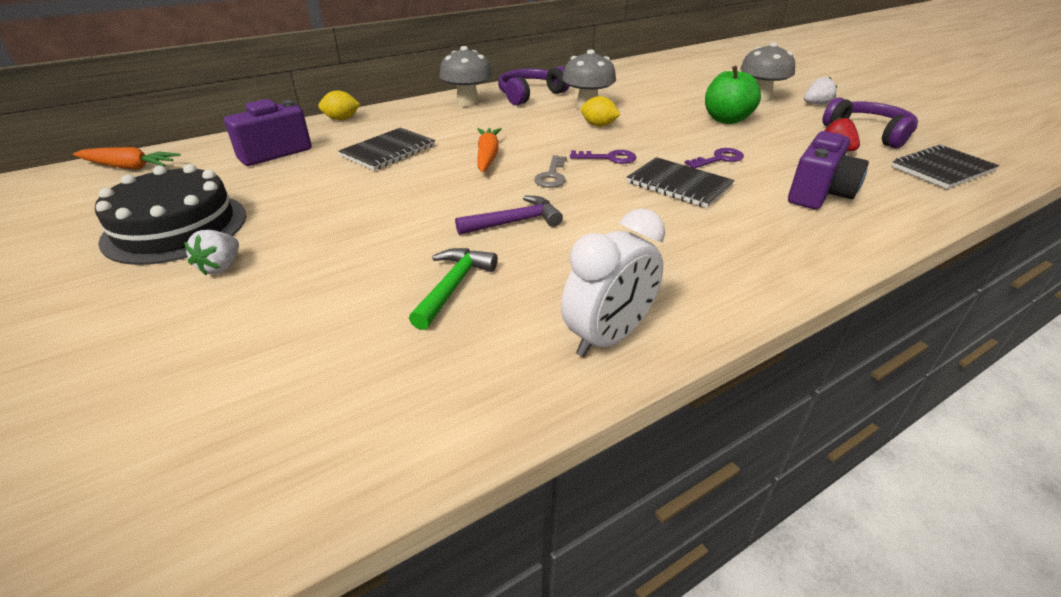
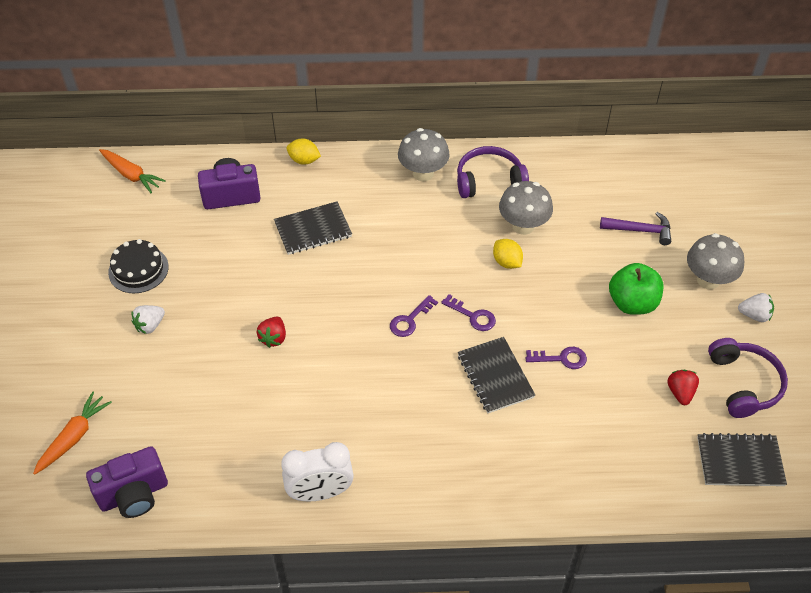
camera: 30 degrees right, 15 degrees up
(176, 227) = (138, 269): black cake -> black cake, size x0.65
(410, 228) = (273, 338): none -> red strawberry
(453, 286) = (266, 408): green hammer -> none
(487, 156) = (381, 271): orange carrot -> orange carrot (74, 437)
(514, 222) = (343, 363): purple hammer -> purple hammer (640, 230)
(552, 176) = (410, 320): grey key -> purple key
(819, 194) = (591, 439): purple camera -> purple camera (134, 494)

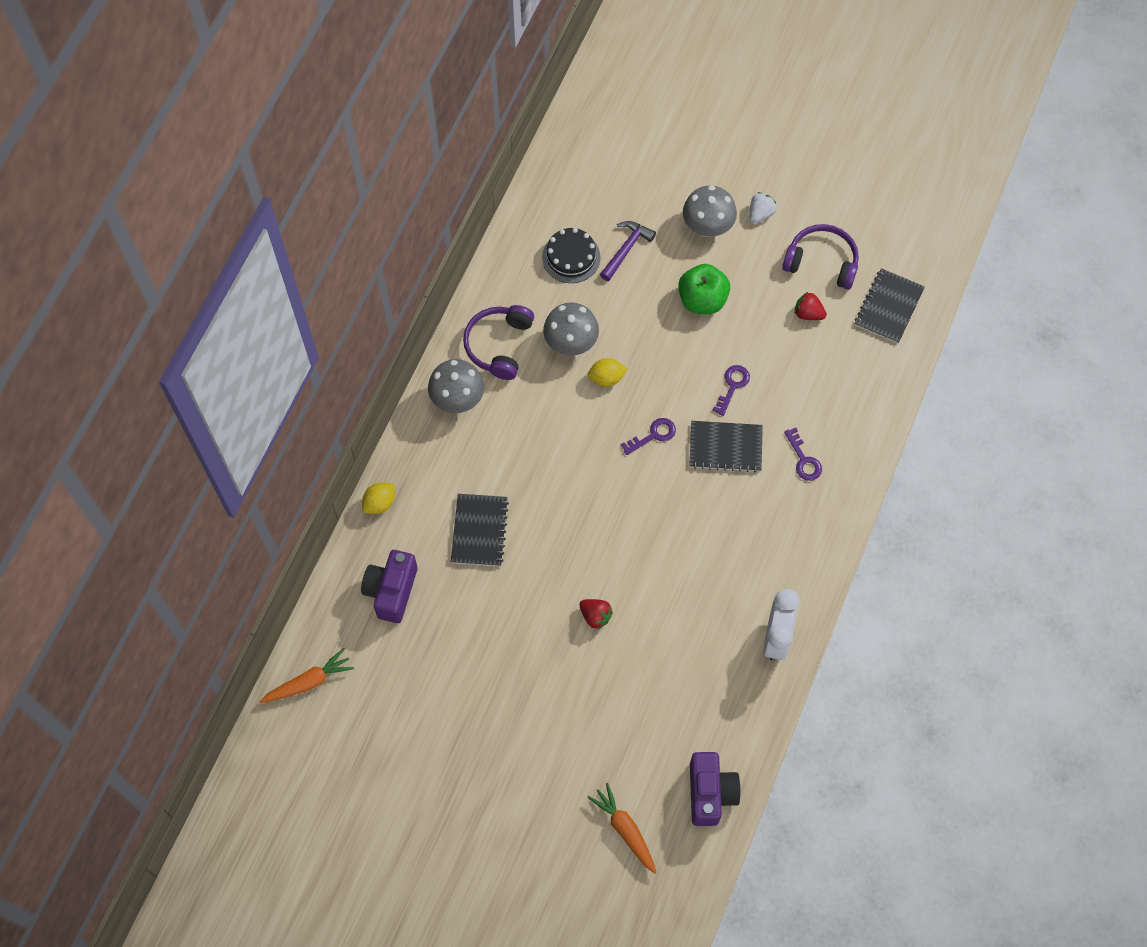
camera: 65 degrees left, 15 degrees up
(138, 269) = (448, 713): black cake -> black cake (571, 257)
(150, 325) = (526, 723): white strawberry -> none
(410, 320) = (632, 490): purple key -> purple key (803, 460)

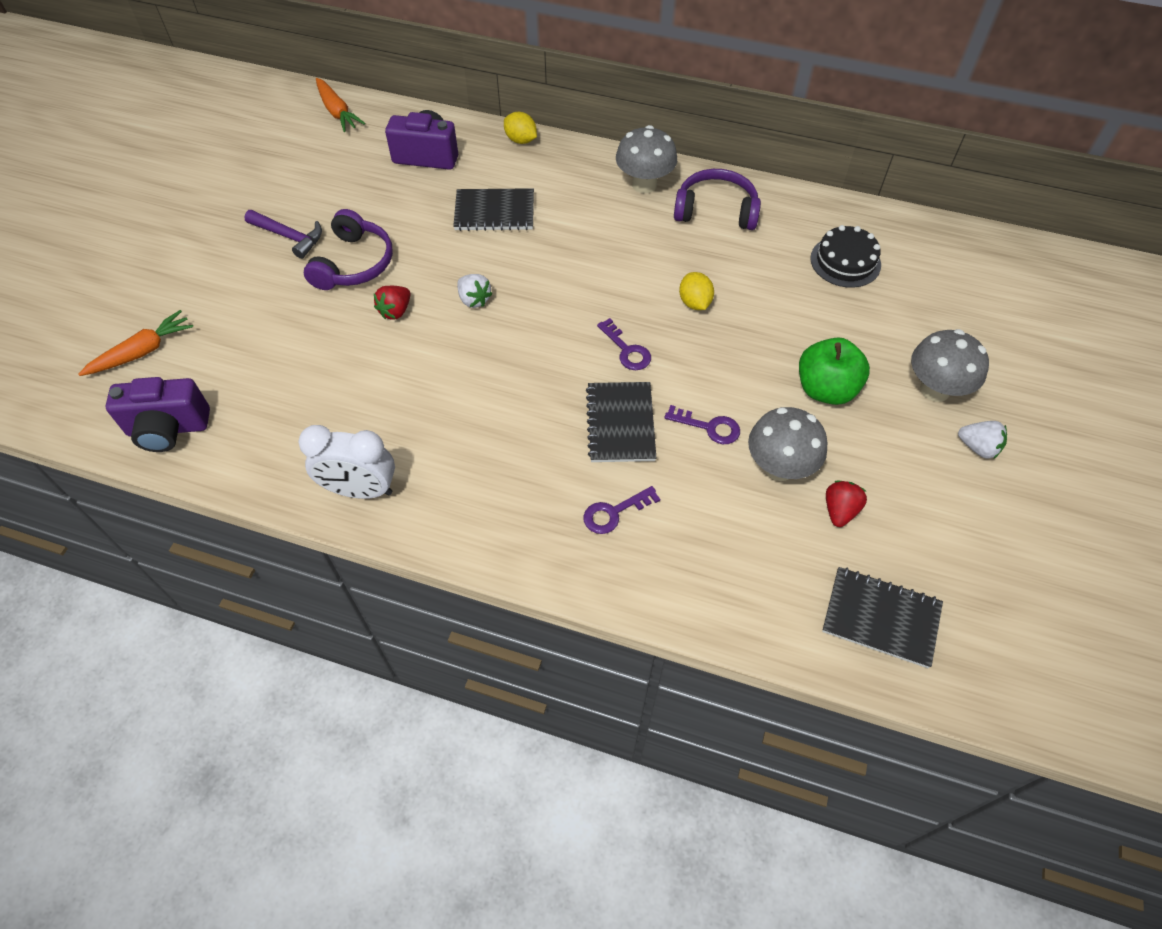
camera: 85 degrees right, 10 degrees down
(571, 343) = (732, 269): grey mushroom -> grey mushroom (779, 467)
(588, 551) = (474, 300): none -> white strawberry
(626, 249) = (873, 310): purple hammer -> purple hammer (289, 237)
(822, 262) = (928, 525): purple headphones -> purple headphones (354, 263)

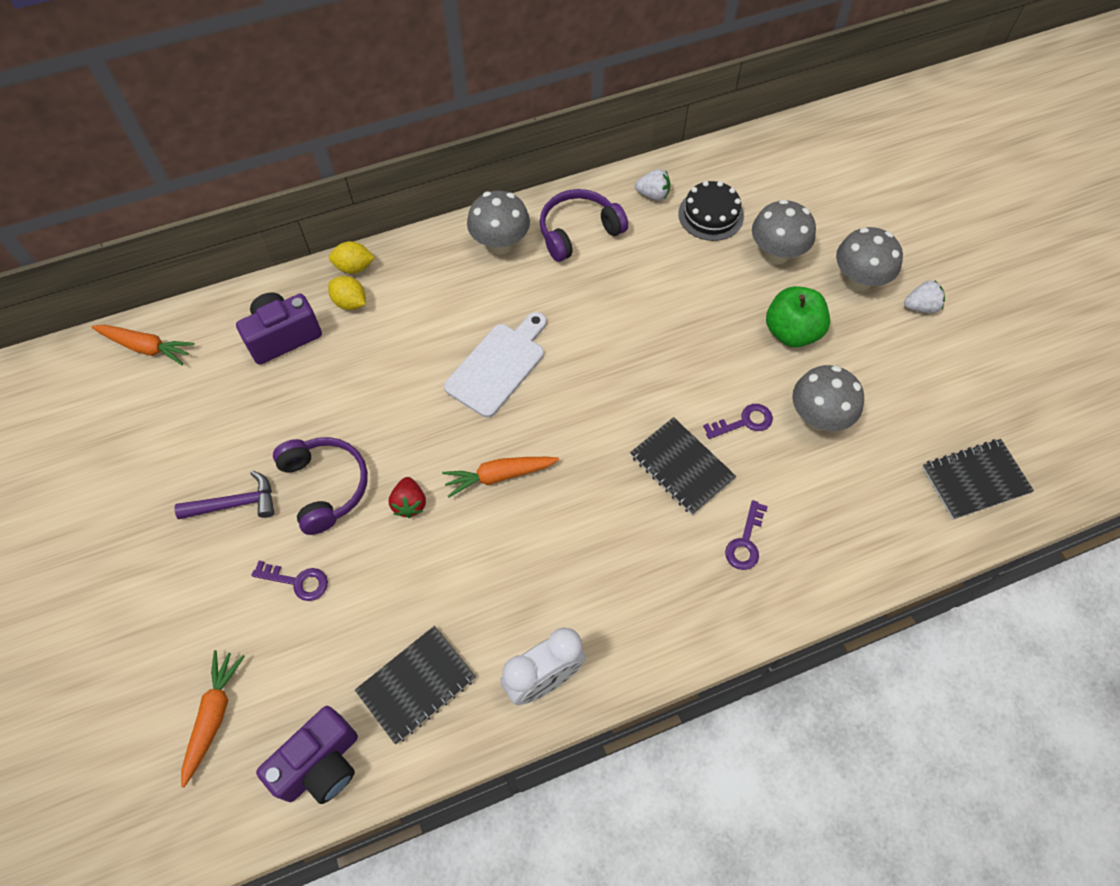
camera: 40 degrees left, 5 degrees up
(474, 300) = (465, 445): white strawberry -> white strawberry (653, 195)
(475, 335) = (499, 476): none -> orange carrot
(494, 212) = (400, 352): black notebook -> black notebook (416, 685)
(554, 264) = (498, 366): none -> white cutting board
(627, 350) = (627, 402): purple key -> purple key (297, 581)
(694, 303) = (638, 325): yellow lemon -> yellow lemon (350, 302)
(839, 510) = (883, 421): red strawberry -> none
(875, 323) = (776, 254): none -> grey mushroom

